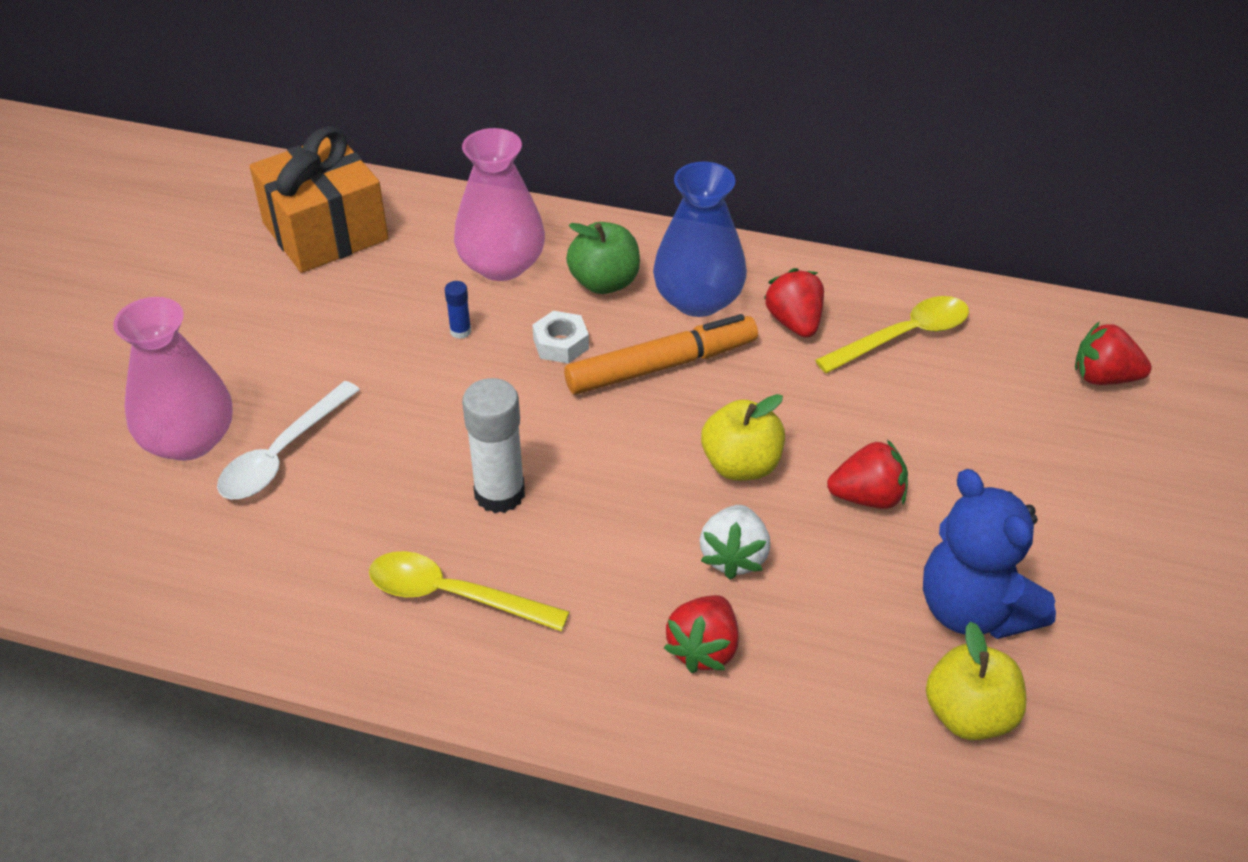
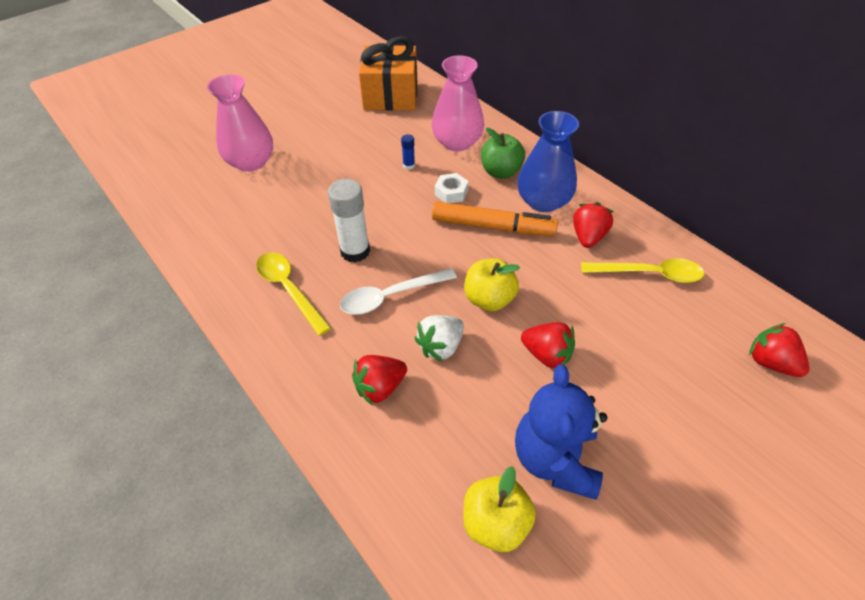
camera: 35 degrees right, 5 degrees up
(282, 454) = (281, 186): white spoon -> white spoon (390, 296)

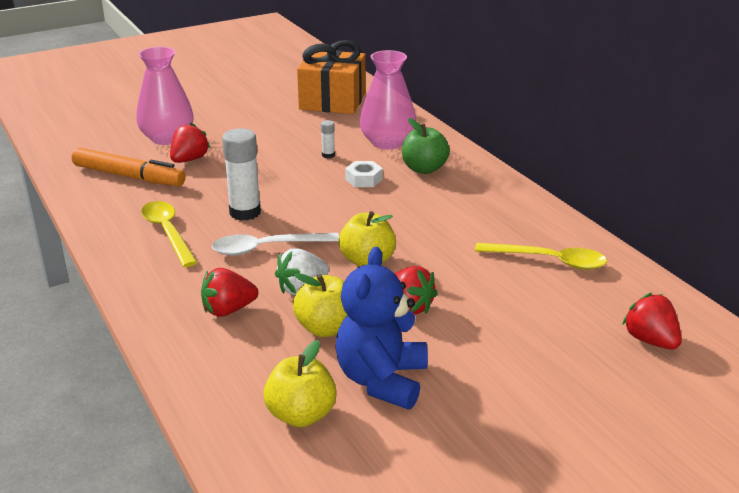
camera: 10 degrees right, 20 degrees down
(409, 165) = (328, 155): blue glue stick -> white glue stick
(480, 396) = (326, 328): none -> yellow apple
(492, 226) = (395, 208): orange marker -> orange marker (128, 176)
(543, 201) = (459, 195): blue vase -> none
(588, 237) = (495, 226): red strawberry -> red strawberry (189, 160)

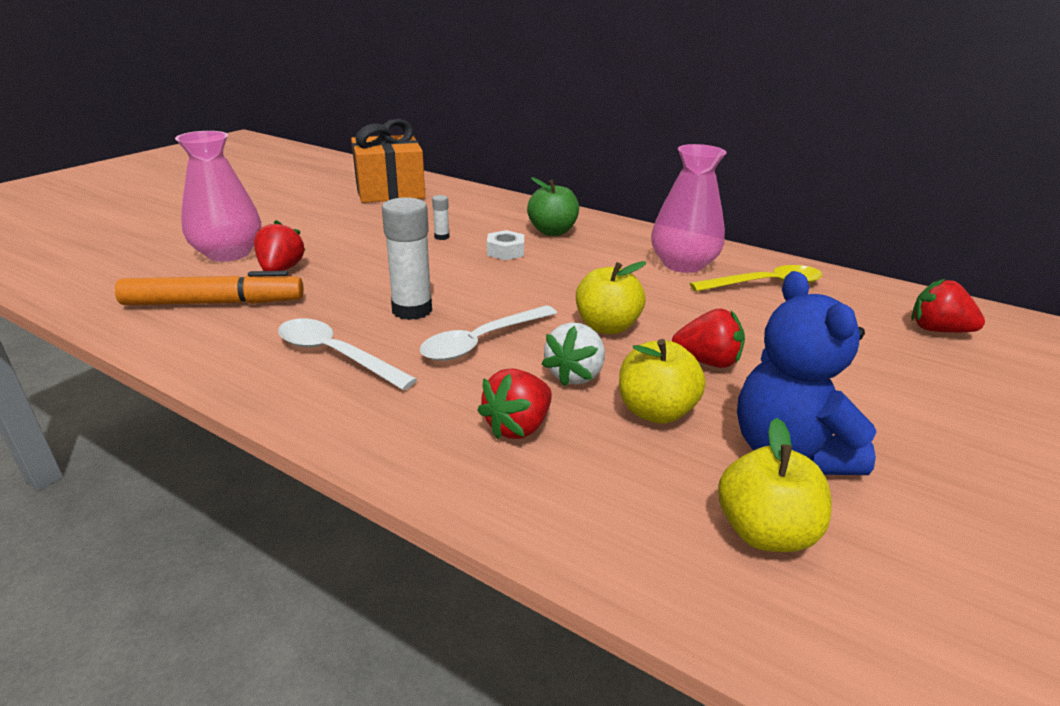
camera: 30 degrees left, 0 degrees up
(168, 232) = (335, 355): yellow spoon -> white spoon
(387, 142) = (488, 216): pink vase -> pink vase (683, 264)

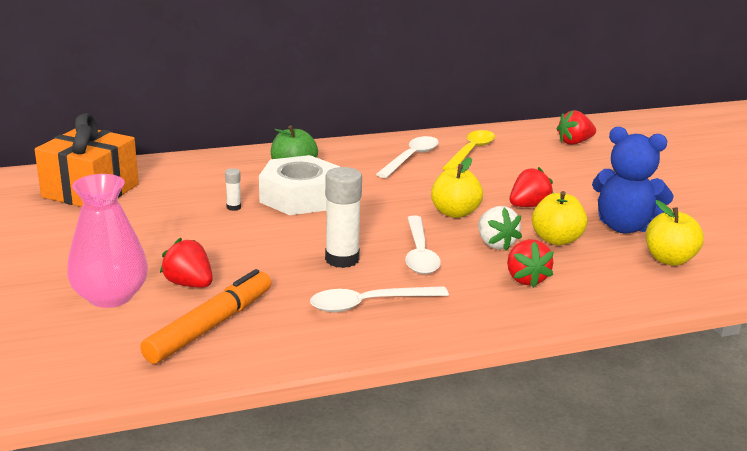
camera: 50 degrees left, 5 degrees down
(505, 251) = (300, 197): white nut -> white nut, size x2.18
(683, 264) = (411, 158): pink vase -> white spoon

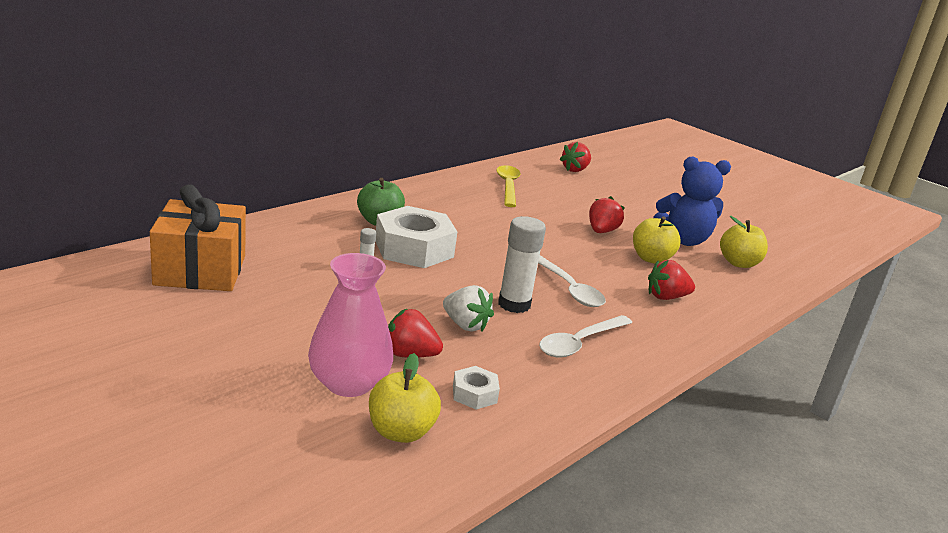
camera: 30 degrees left, 0 degrees up
(209, 326) = (474, 394): orange marker -> white nut
(411, 158) = (467, 198): white spoon -> none
(455, 213) = (555, 245): yellow apple -> yellow apple (401, 432)
(495, 244) = (613, 269): white strawberry -> white strawberry (465, 325)
(525, 279) = (666, 297): red strawberry -> red strawberry turned 120 degrees clockwise

